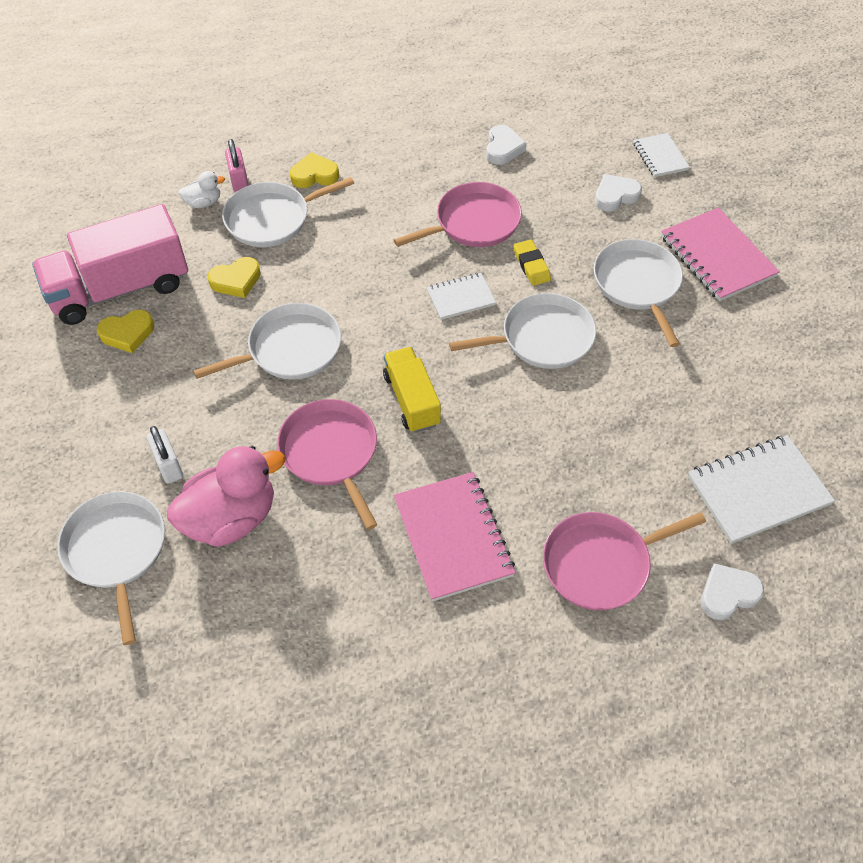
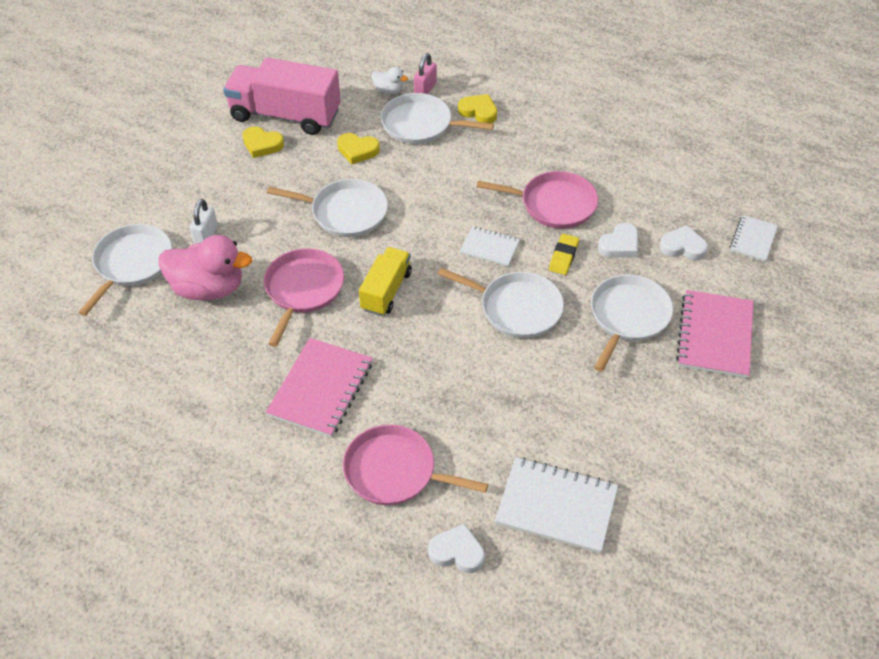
camera: 40 degrees right, 5 degrees down
(503, 148) = (633, 166): white heart -> white heart (619, 245)

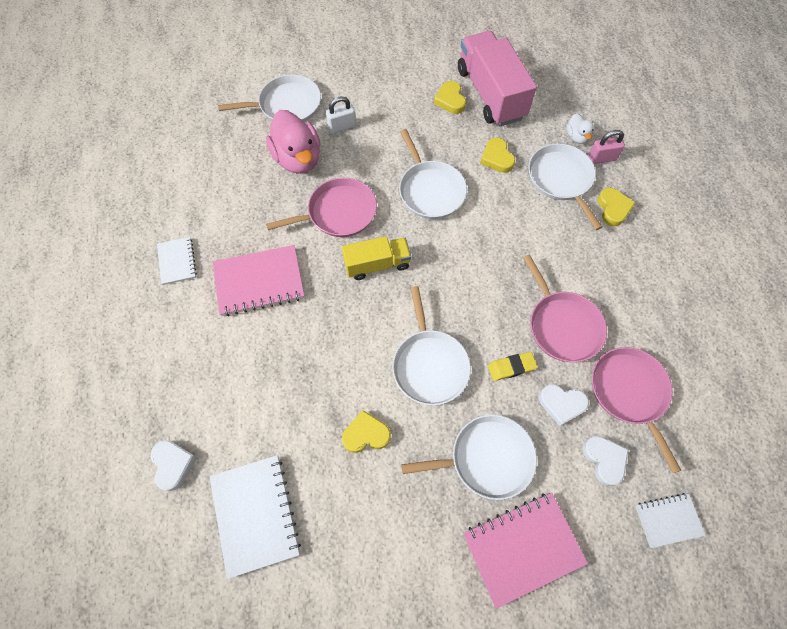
camera: 55 degrees right, 15 degrees up
(395, 471) = (218, 376): pink pan -> pink pan (629, 392)
(489, 248) = (475, 307): white notebook -> white notebook (177, 261)
(544, 386) = (366, 434): none -> yellow heart

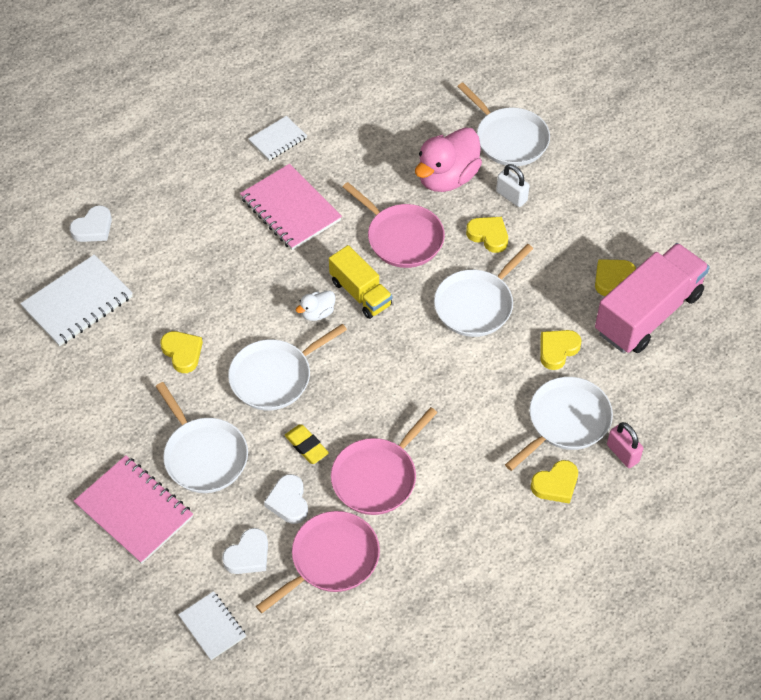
camera: 65 degrees right, 10 degrees down
(370, 156) = (488, 236): none -> yellow heart
(576, 137) = (639, 419): white duck -> white duck (317, 313)

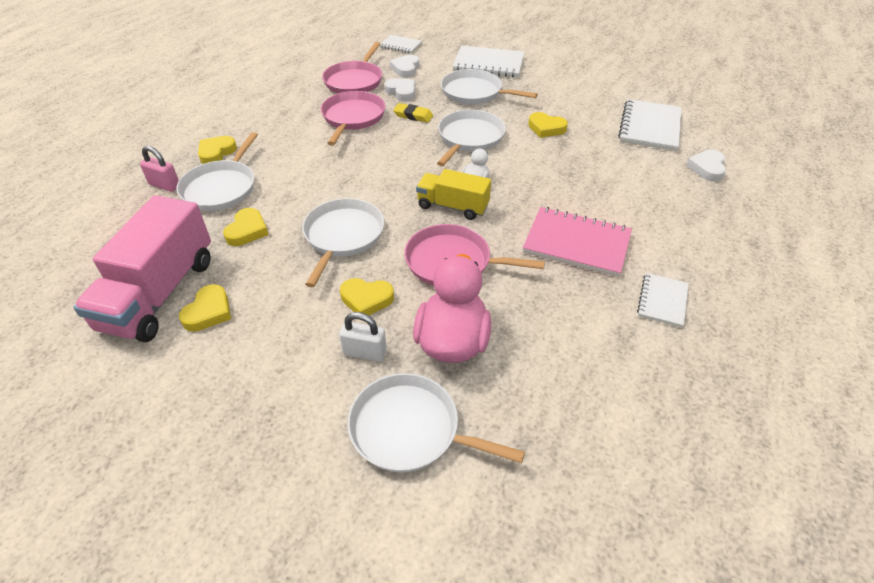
camera: 150 degrees right, 10 degrees down
(134, 511) = (488, 64): pink notebook -> white notebook

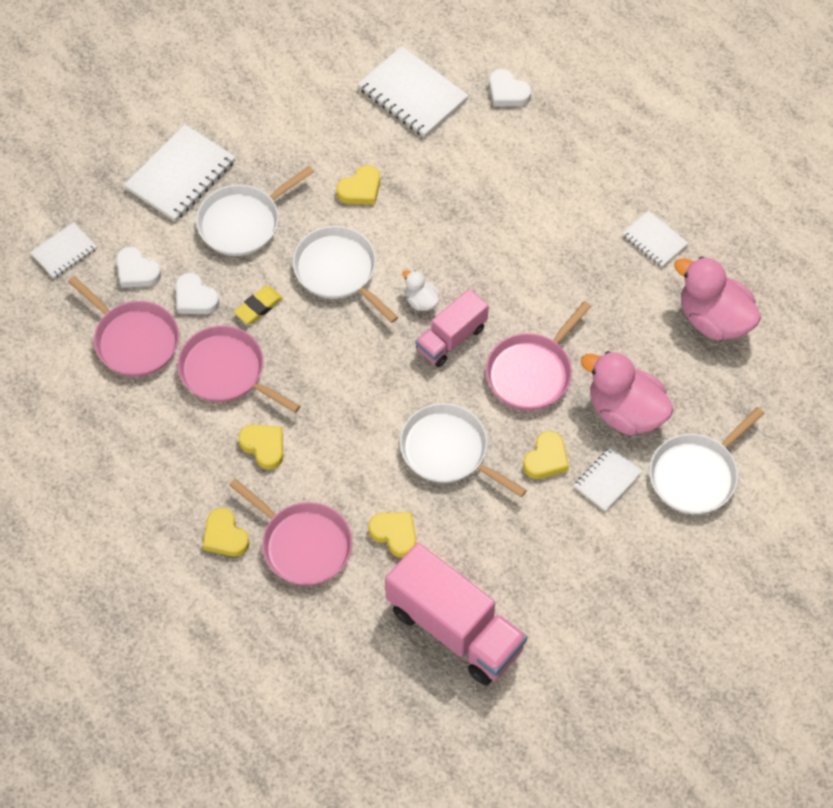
camera: 65 degrees left, 15 degrees up
(164, 185) = (266, 601): pink padlock -> none
(208, 312) = (500, 590): yellow heart -> yellow heart (264, 447)
(221, 188) = (303, 544): white pan -> pink pan
(365, 352) = (607, 480): white padlock -> white notebook
(402, 92) = (195, 298): white heart -> white heart turned 120 degrees counterclockwise
(452, 206) = (451, 338): yellow truck -> pink truck
(576, 243) = (557, 263): pink notebook -> none
(615, 380) = (713, 319): none -> pink duck

